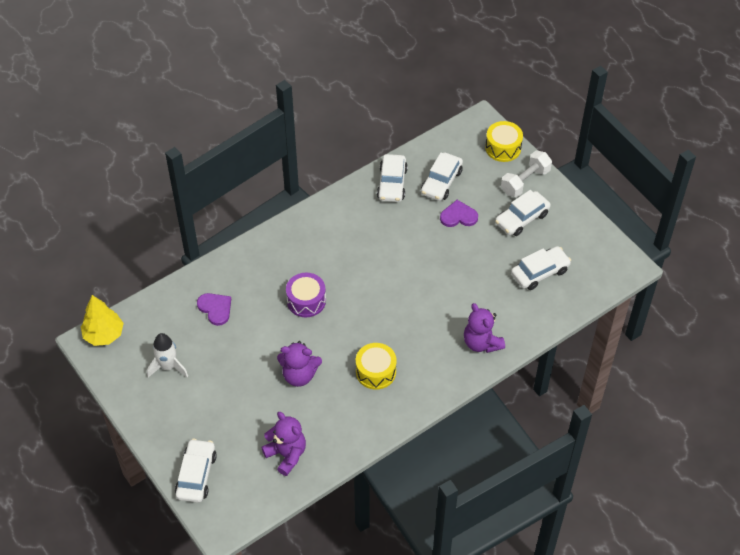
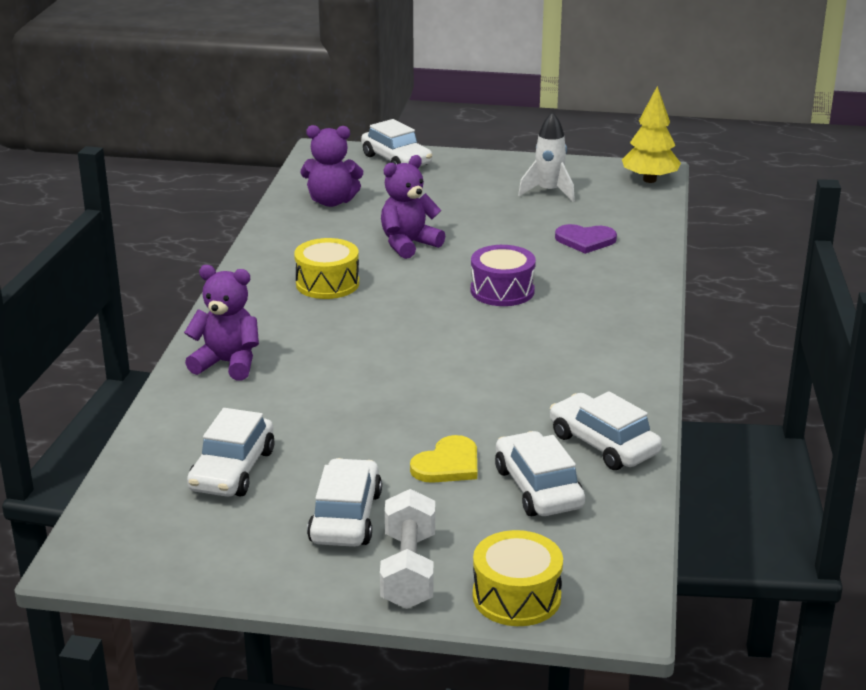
camera: 135 degrees right, 25 degrees down
(458, 216) = (448, 464): purple heart -> yellow heart

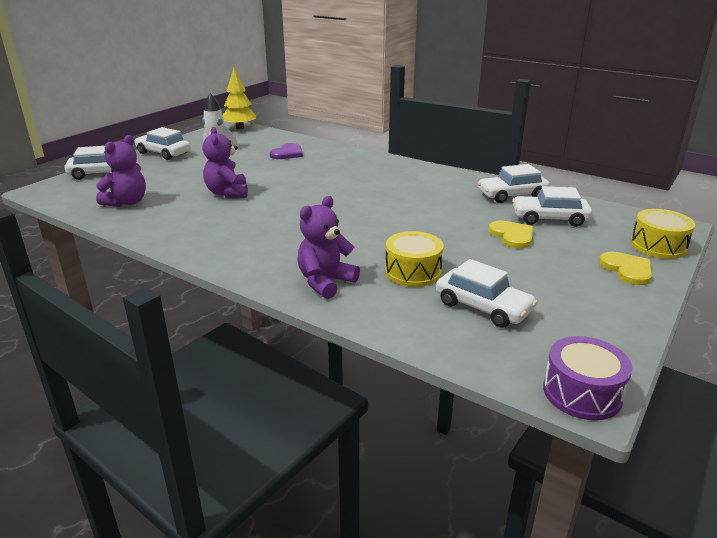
camera: 65 degrees left, 0 degrees up
(327, 284) = (247, 226): yellow drum -> yellow drum (413, 272)
(345, 517) = (561, 277): white car -> white car (163, 153)
(408, 570) = (627, 270): white dumbbell -> yellow heart
(502, 291) = (321, 182): purple drum -> purple drum (582, 393)

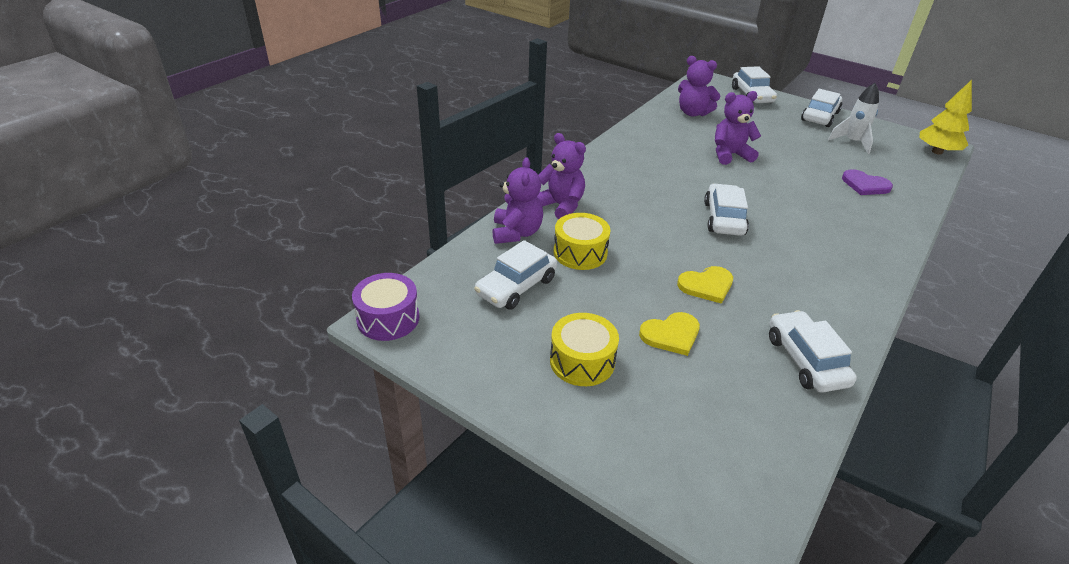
camera: 90 degrees right, 10 degrees up
(385, 310) = (516, 233): none -> purple teddy bear
(549, 219) = (732, 382): white car -> white car (724, 218)
(627, 270) = (592, 418): yellow heart -> yellow heart (706, 285)
(658, 246) = (665, 479): yellow drum -> yellow drum (582, 361)

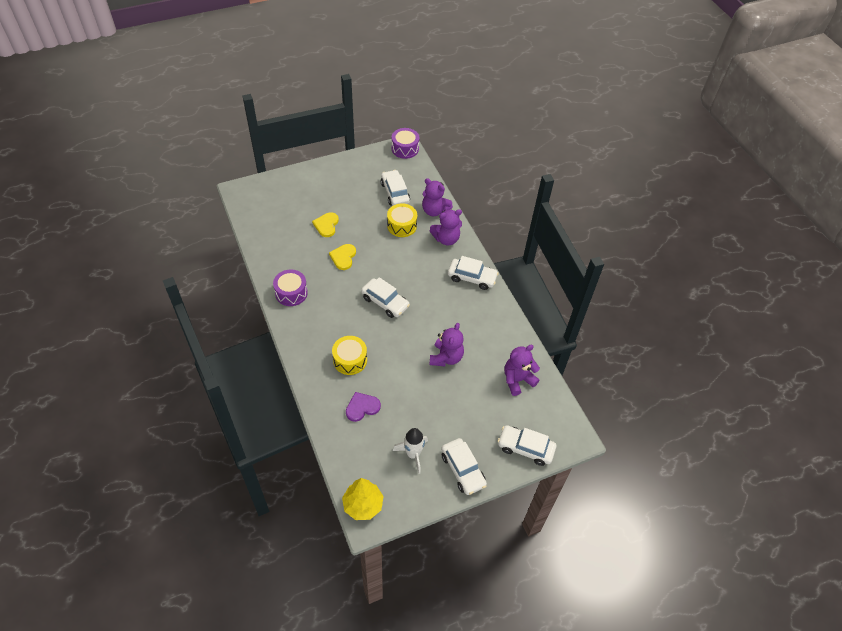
camera: 120 degrees right, 15 degrees up
(582, 361) = (336, 191): yellow drum -> yellow drum (350, 360)
(805, 360) = (277, 258): white car -> white car (472, 277)
(833, 309) = (291, 293): none -> purple drum

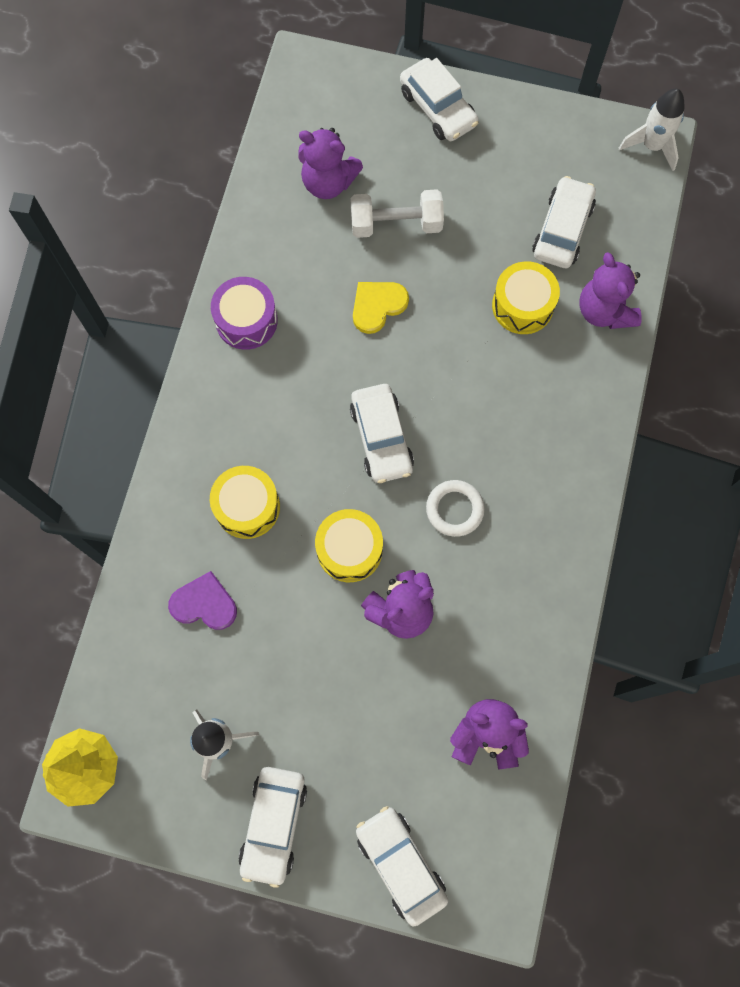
camera: 40 degrees right, 20 degrees up
(326, 225) = (396, 224): yellow heart -> white dumbbell
(405, 149) = (652, 146): purple drum -> white rocket
(406, 349) = (349, 550): none -> yellow drum
(436, 309) = (454, 509): none -> white ring
(446, 239) = (580, 382): purple teddy bear -> purple teddy bear (328, 182)
(472, 277) = (564, 489): white car -> white car (438, 108)

